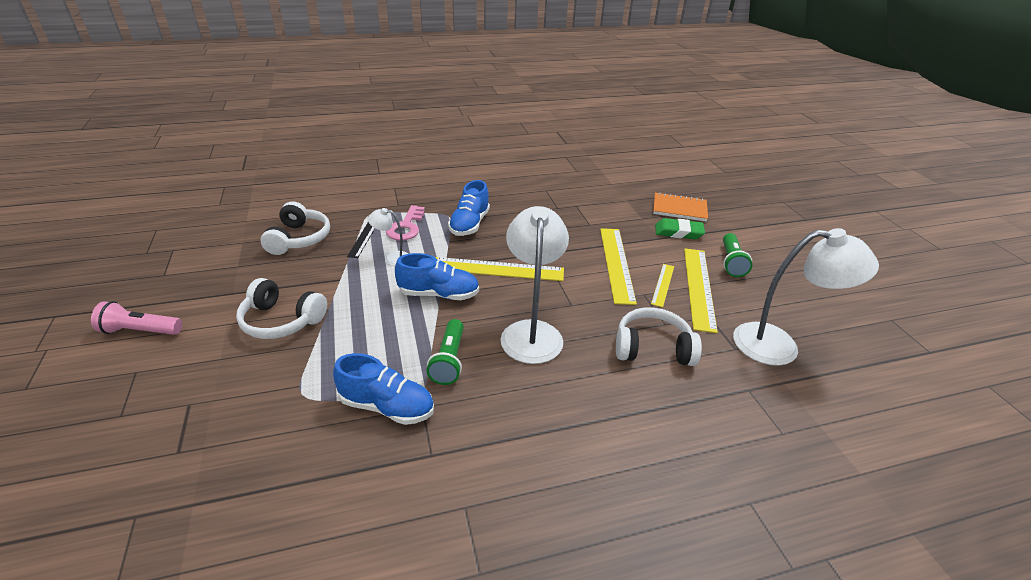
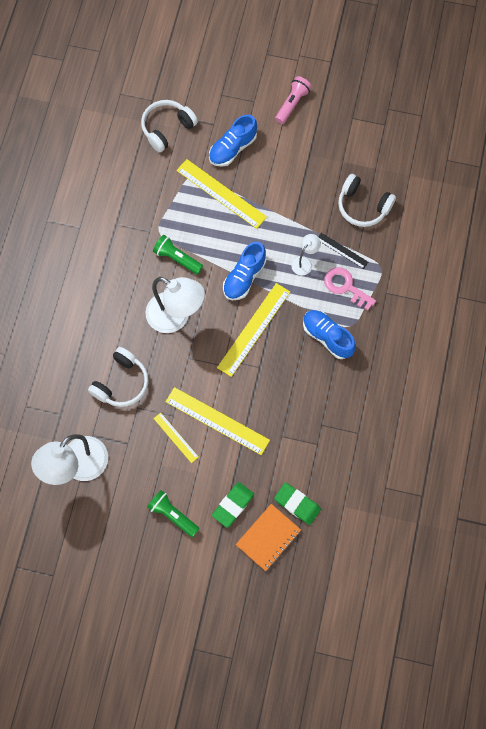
camera: 120 degrees right, 35 degrees up
(281, 321) = (264, 177): white headphones -> white headphones (167, 128)
(387, 406) = (159, 214): blue shoe -> blue shoe (232, 148)
(636, 203) = (297, 504): none -> green eraser
(698, 287) = (159, 462): yellow ruler -> yellow ruler (221, 193)

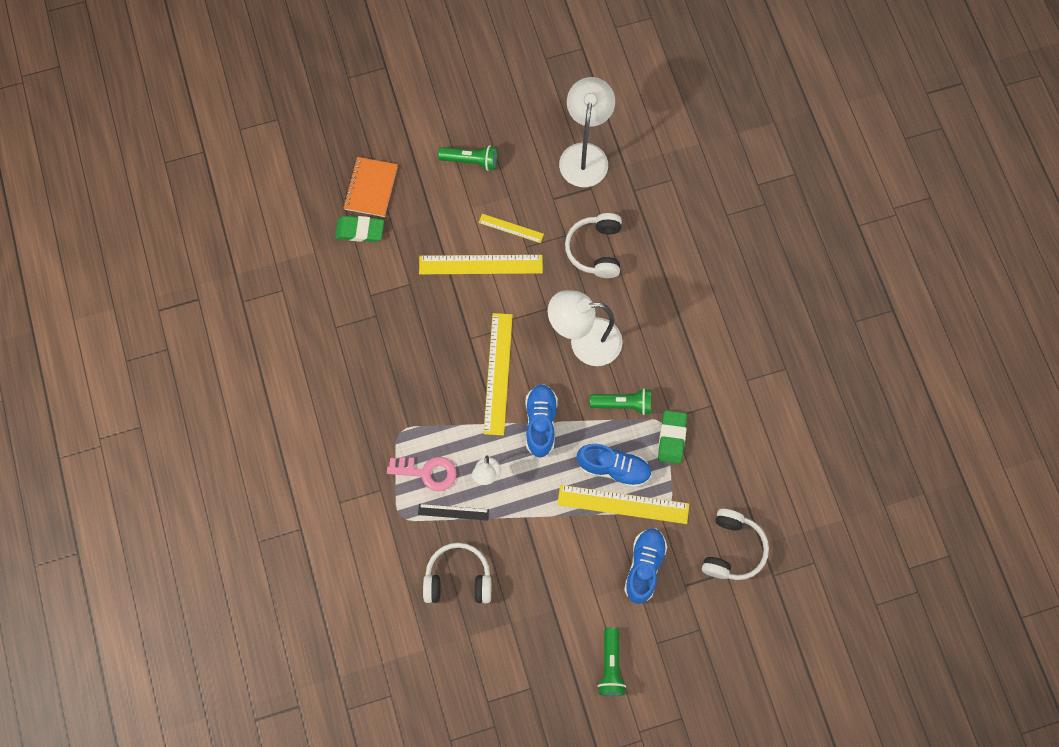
camera: 150 degrees right, 0 degrees up
(233, 505) = (420, 198): green eraser -> green eraser (672, 438)
(292, 104) = (611, 666): pink flashlight -> green flashlight
(327, 337) = (418, 407): blue shoe -> blue shoe (614, 468)

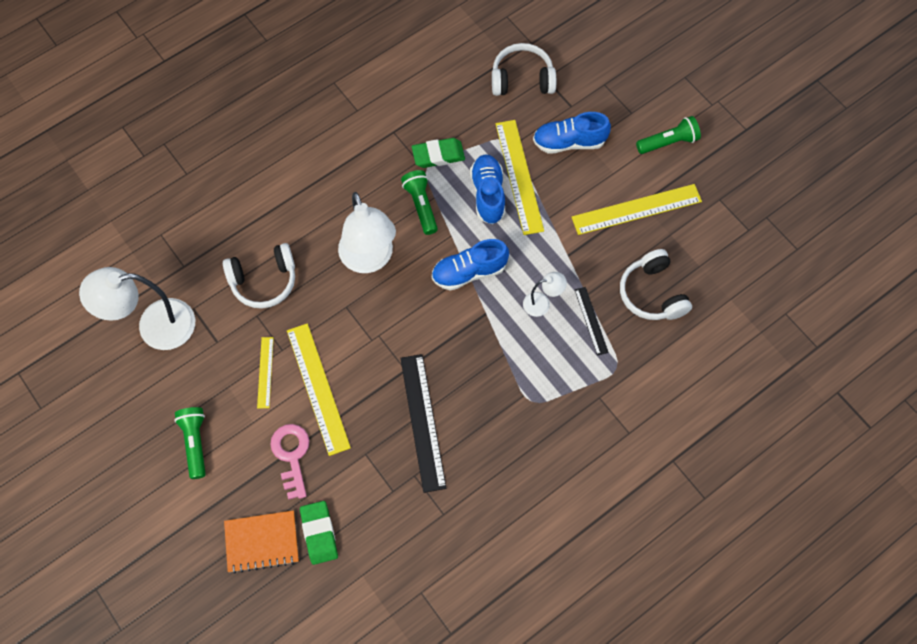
camera: 110 degrees left, 5 degrees down
(418, 337) = (422, 422): none -> black ruler
(427, 472) = (562, 359): pink key -> pink key (291, 455)
(498, 373) = (433, 328): yellow ruler -> yellow ruler (636, 209)

